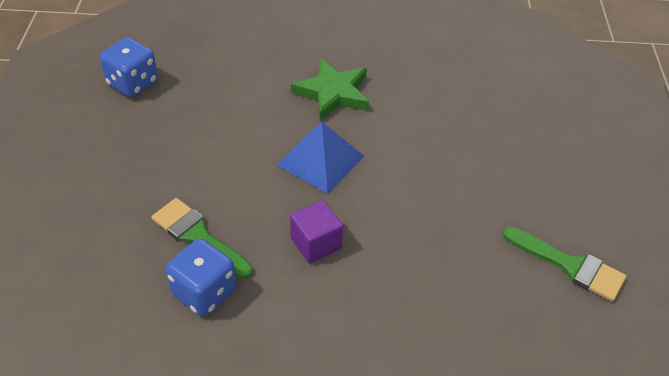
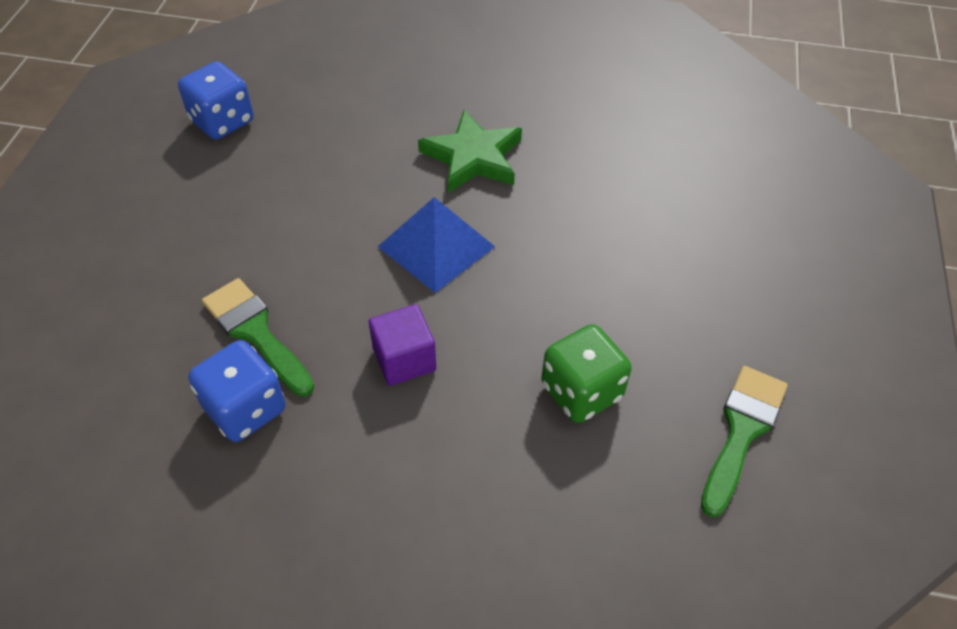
camera: 10 degrees right, 5 degrees up
(450, 251) = (581, 391): none -> green dice
(569, 265) = (742, 431): green brush -> green brush turned 105 degrees counterclockwise

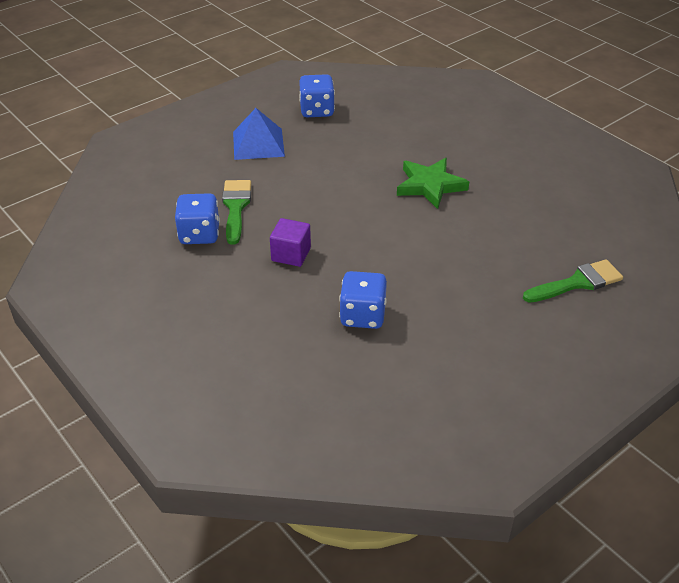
camera: 40 degrees right, 10 degrees down
(436, 246) = (362, 216): blue pyramid -> blue pyramid (258, 144)
(581, 391) = (362, 315): green dice -> blue dice
(742, 431) = (428, 381): green brush -> green brush (577, 283)

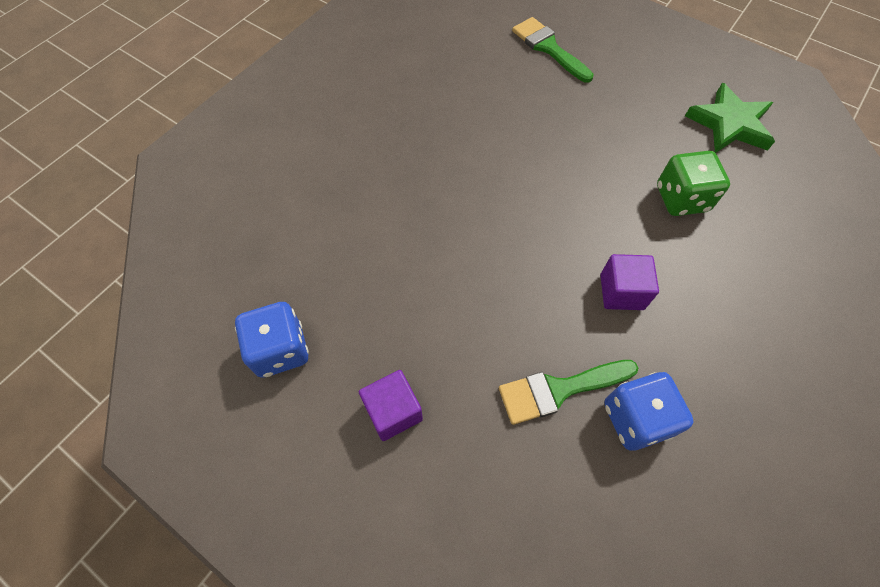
camera: 105 degrees left, 20 degrees up
(258, 144) = (393, 411): blue pyramid -> purple cube
(362, 315) = (681, 199): blue dice -> green dice
(430, 185) = (434, 177): green star -> green star (729, 124)

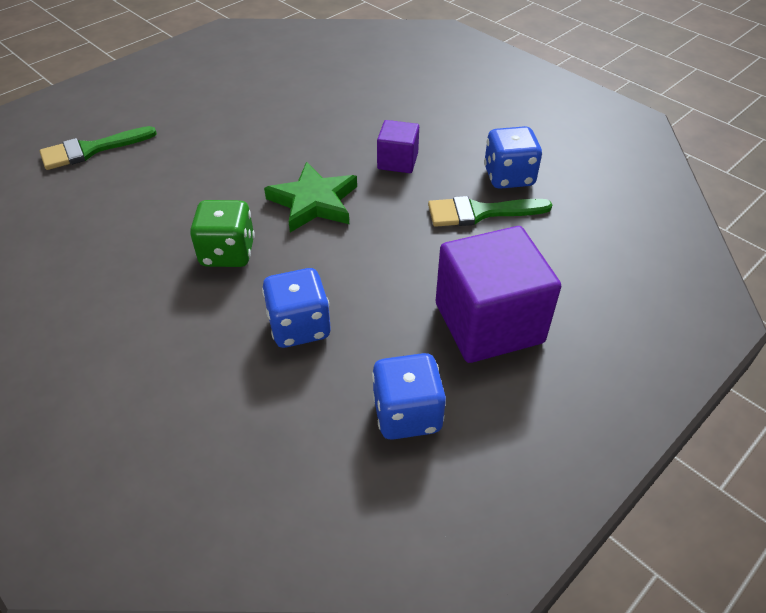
camera: 80 degrees left, 15 degrees down
(366, 250) = (299, 327): none -> blue dice
(393, 411) = (488, 323): purple cube -> purple cube, size x1.92
(559, 390) = (480, 212): green brush -> green brush turned 90 degrees clockwise
(681, 199) = (317, 111): green dice -> green dice (228, 253)
(729, 124) = (252, 70): green star -> green star (314, 202)

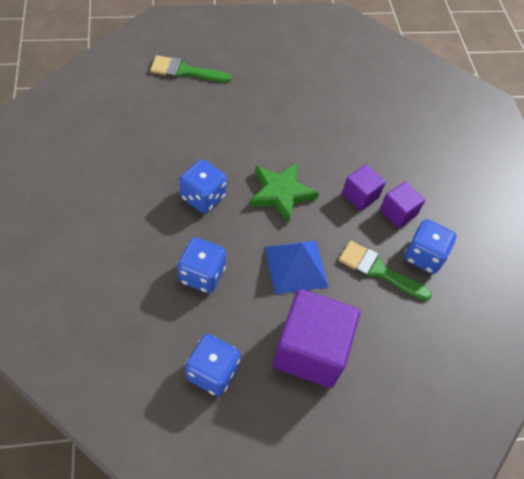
camera: 30 degrees right, 10 degrees up
(228, 253) = (203, 197): green dice -> blue dice
(396, 257) = (296, 266): none -> blue pyramid
(448, 155) = (398, 212): none -> purple cube

